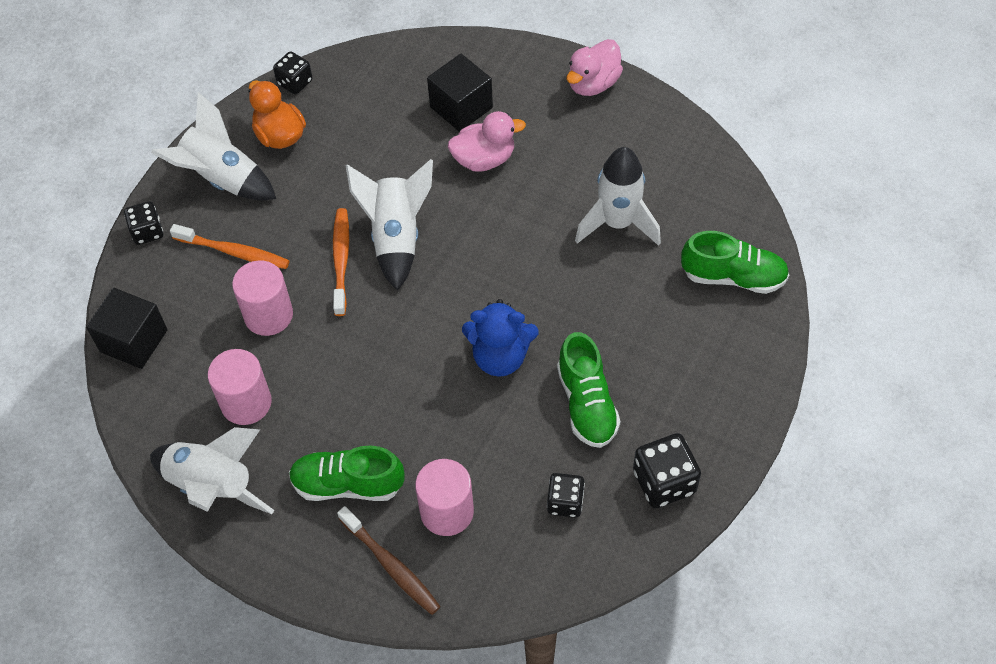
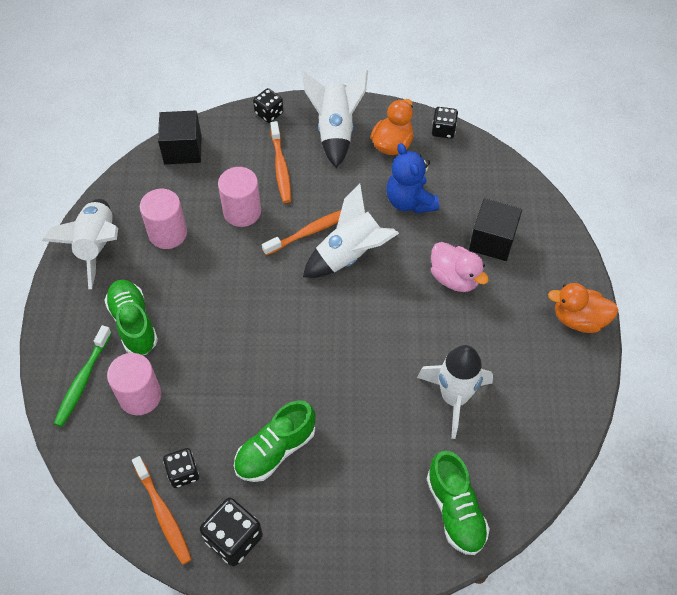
camera: 60 degrees right, 0 degrees up
(391, 565) = (83, 380): brown toothbrush -> green toothbrush
(500, 357) = (285, 371): blue teddy bear -> blue teddy bear (410, 201)
(593, 83) = (578, 319): pink duck -> orange duck
(602, 539) = (163, 514): none -> orange toothbrush

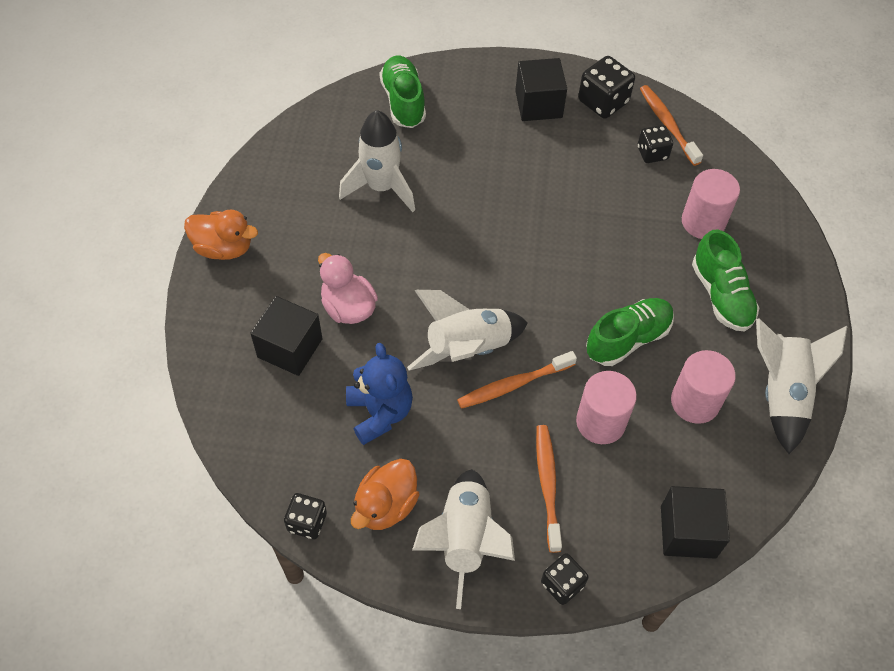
camera: 175 degrees left, 0 degrees up
(83, 380) = (766, 242): green toothbrush -> none
(275, 450) = (564, 162): green shoe -> green shoe (628, 339)
(306, 525) = (538, 104): none -> black cube

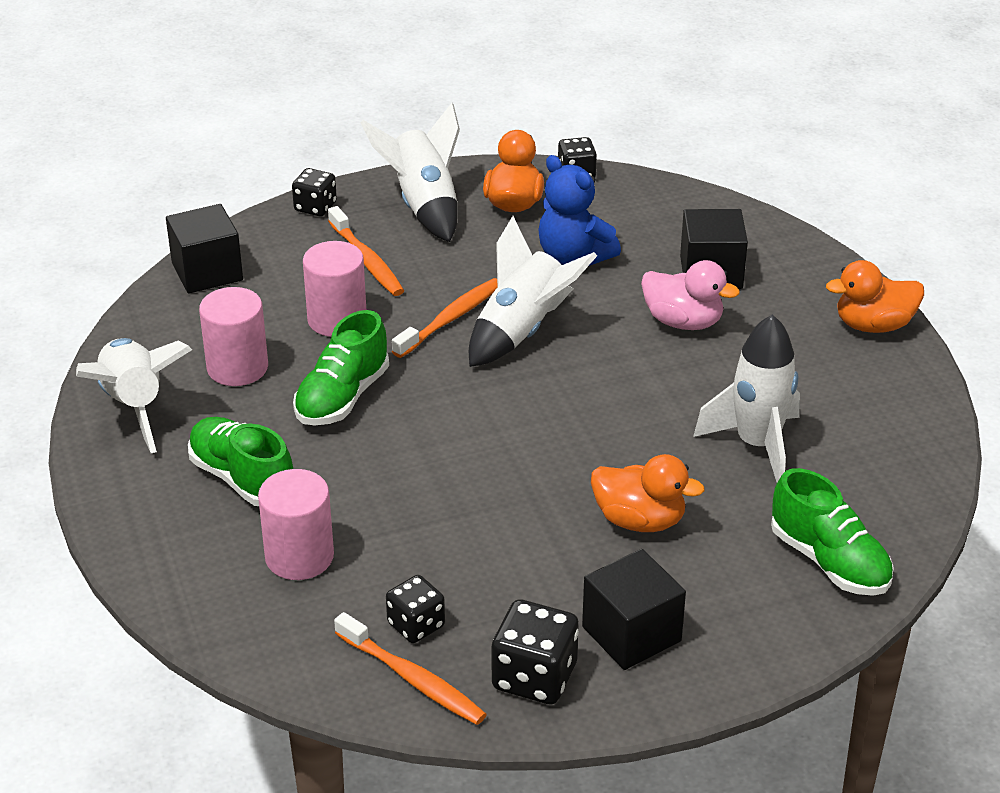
camera: 155 degrees right, 20 degrees down
(489, 166) = (639, 520): none -> orange duck

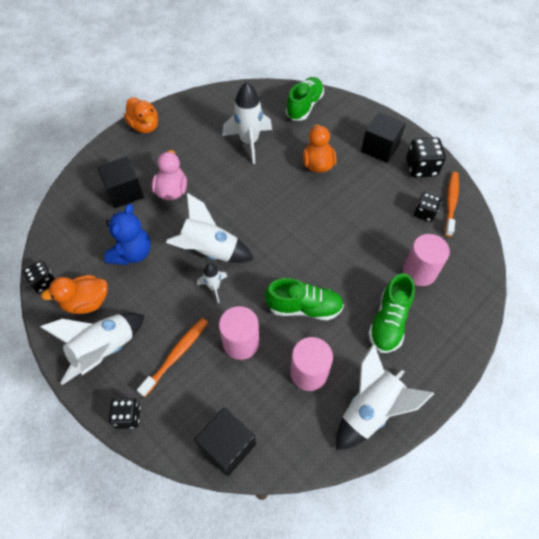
camera: 115 degrees left, 20 degrees up
(450, 319) = (214, 287): orange toothbrush -> white rocket

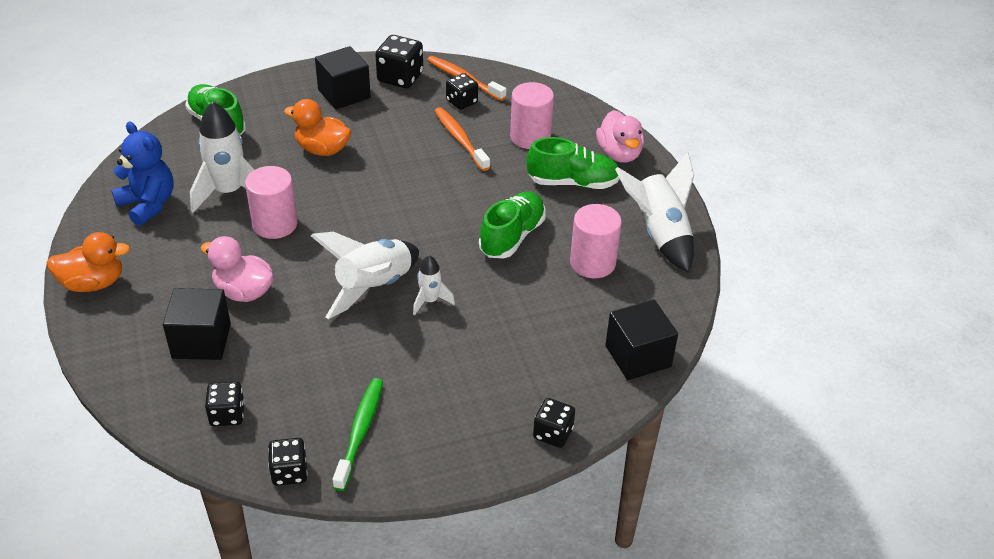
camera: 65 degrees left, 15 degrees down
(75, 232) = (227, 414): none -> black dice
(86, 302) = (360, 432): orange duck -> green toothbrush
(105, 350) = (447, 431): white rocket -> none
(132, 253) = (316, 362): blue teddy bear -> blue teddy bear (148, 204)
(176, 355) = (500, 364): orange toothbrush -> orange toothbrush (460, 139)
(241, 343) = (521, 303): pink cylinder -> pink cylinder (275, 224)
(388, 322) = (573, 182): green shoe -> green shoe turned 45 degrees counterclockwise
(446, 340) = (619, 154): none -> pink duck

